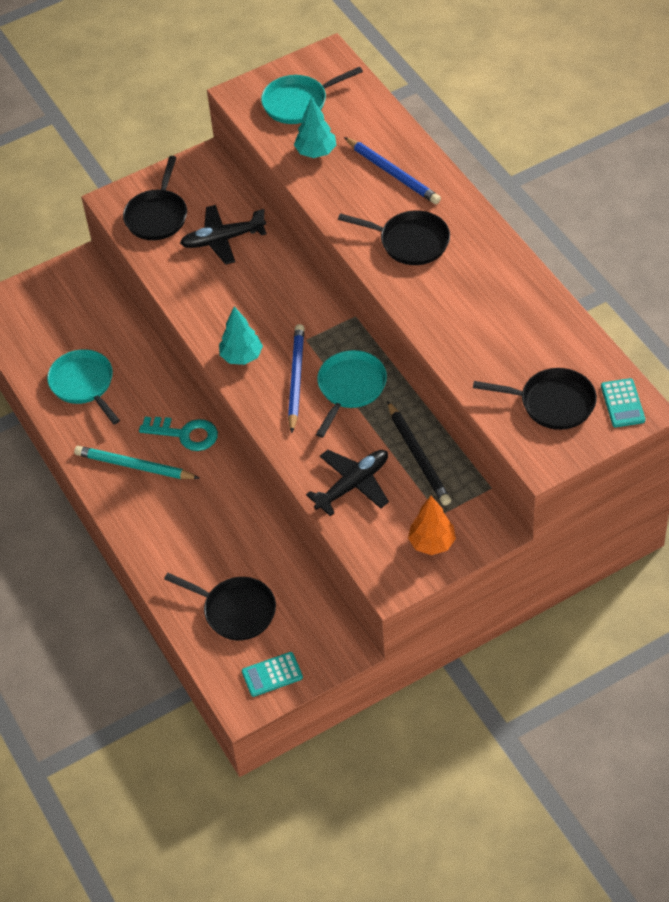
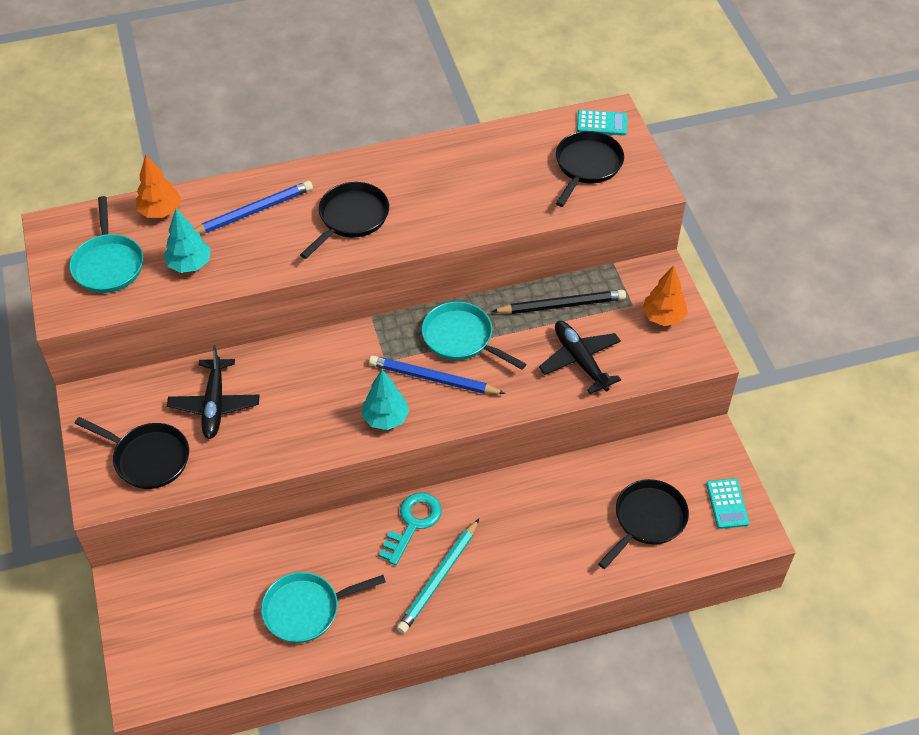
camera: 80 degrees left, 0 degrees up
(370, 114) = (160, 211): none -> orange tree

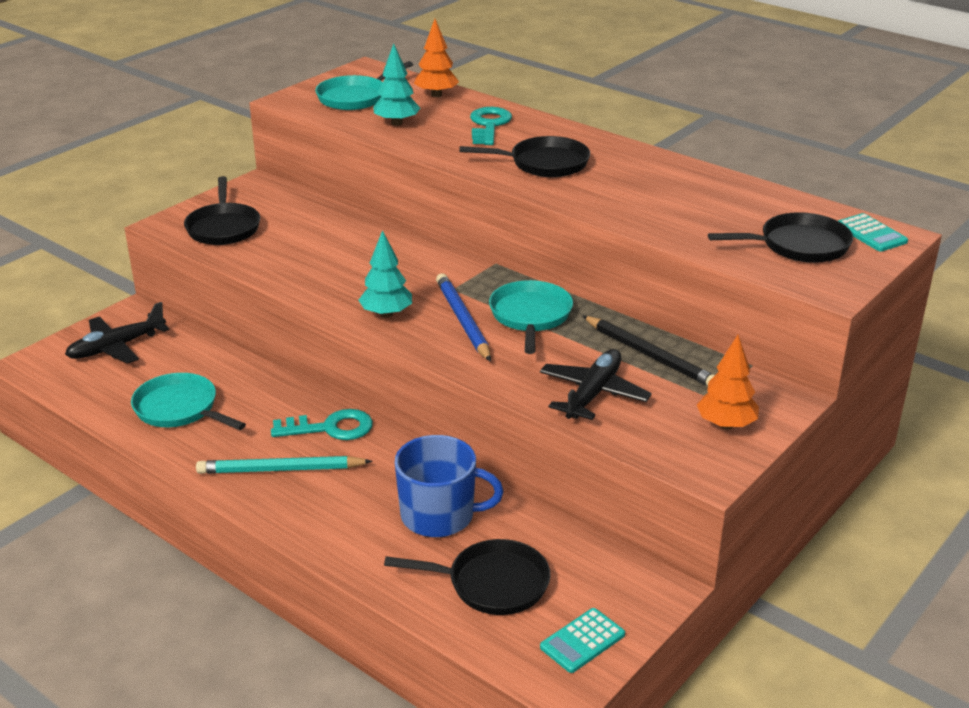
camera: 55 degrees right, 20 degrees down
(214, 404) = (309, 233): black plane -> black plane (116, 347)
(253, 211) = (489, 125): blue pencil -> turquoise key
(561, 511) = (439, 515): none -> blue mug

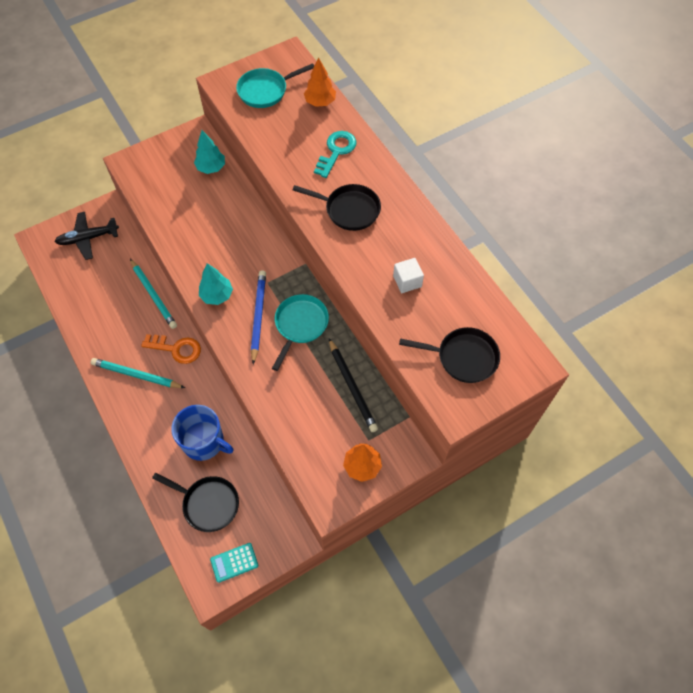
camera: 20 degrees right, 30 degrees up
(180, 409) = (103, 305): turquoise pan -> none
(223, 227) = (159, 176): black pan -> none
(259, 382) = (153, 295): none -> turquoise pencil
(330, 428) = (176, 349): turquoise key -> orange key
(397, 123) = (277, 132): turquoise tree -> turquoise tree (211, 168)
(593, 393) = (300, 411): black plane -> none
(670, 202) = (407, 281): none -> white cube
(871, 234) = (520, 359): turquoise calculator -> none

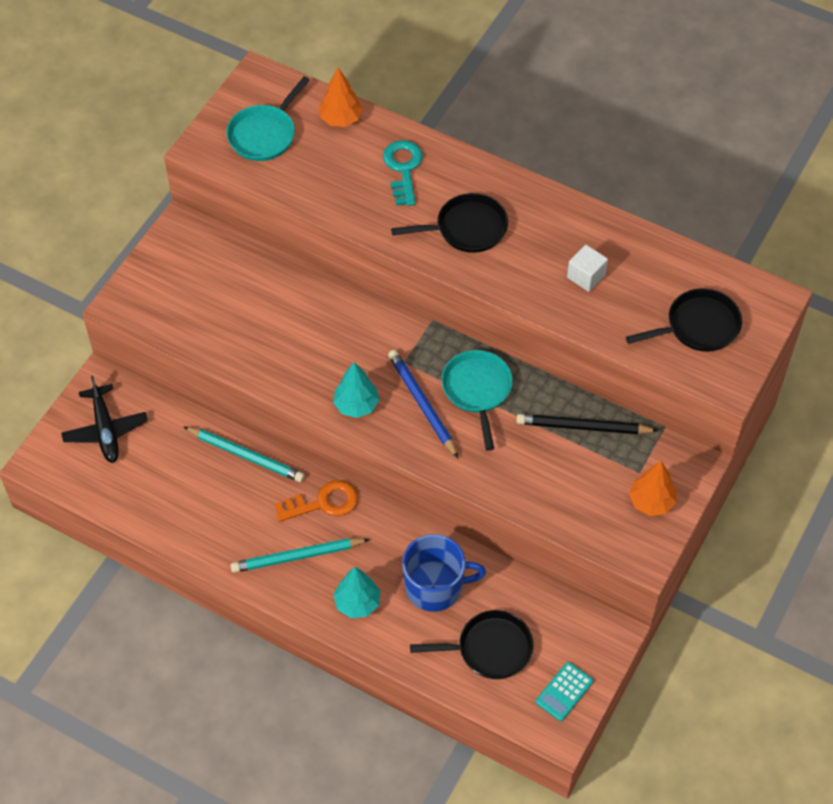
camera: 30 degrees left, 5 degrees down
(88, 238) = (105, 430): black plane -> black plane turned 60 degrees counterclockwise
(211, 168) = (233, 261): turquoise tree -> turquoise tree (357, 603)
(352, 387) = (583, 427): black pencil -> black pencil turned 150 degrees clockwise

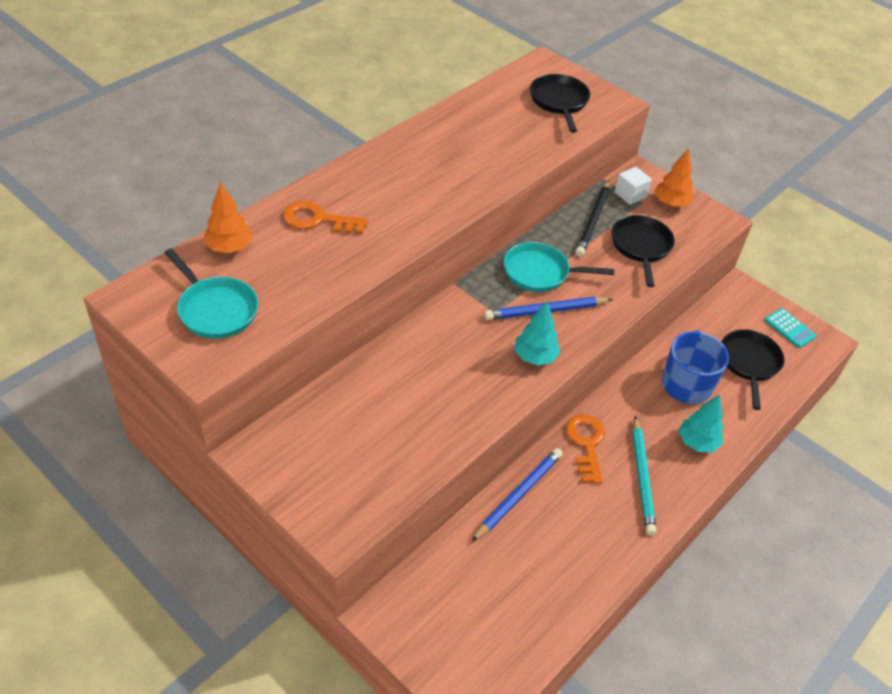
camera: 80 degrees left, 10 degrees down
(105, 430) = (450, 623): black plane -> none
(246, 456) = (518, 495): turquoise pencil -> blue pencil
(403, 169) = (318, 219): turquoise key -> orange key
(466, 228) = (409, 197): black pan -> black pan (641, 247)
(586, 276) = (490, 143): white cube -> white cube (630, 194)

